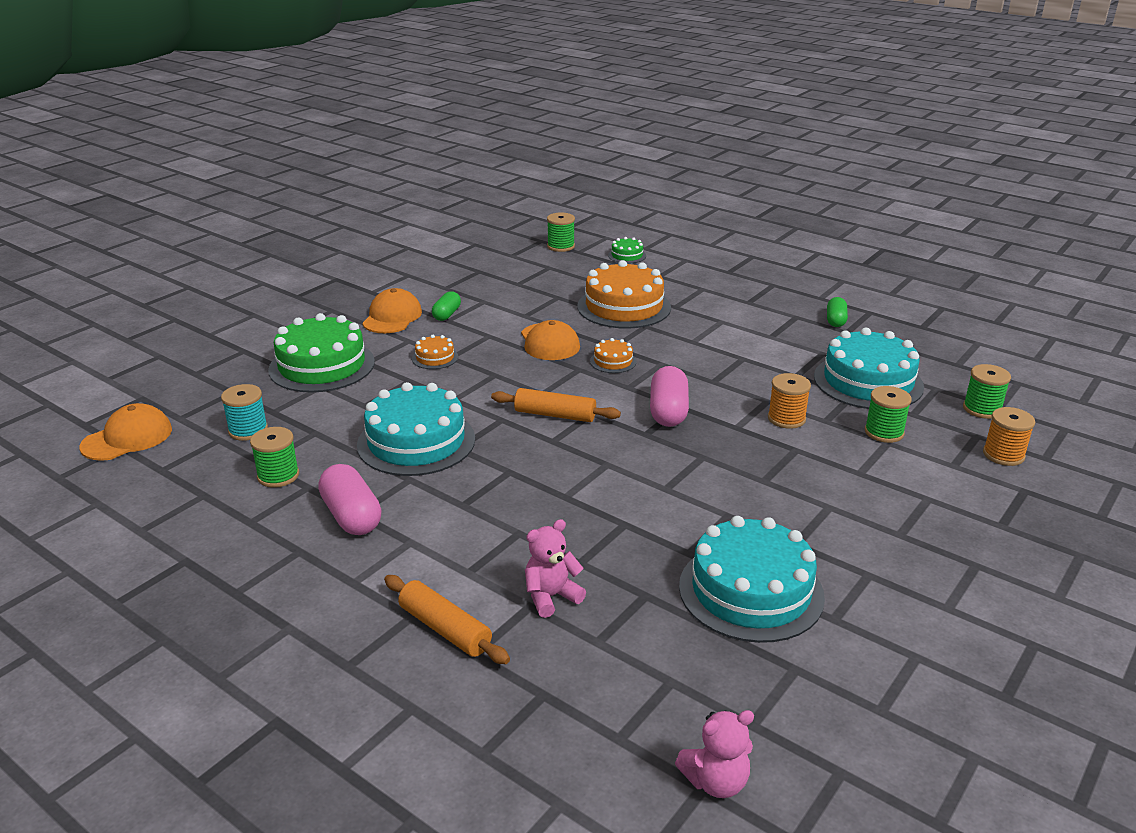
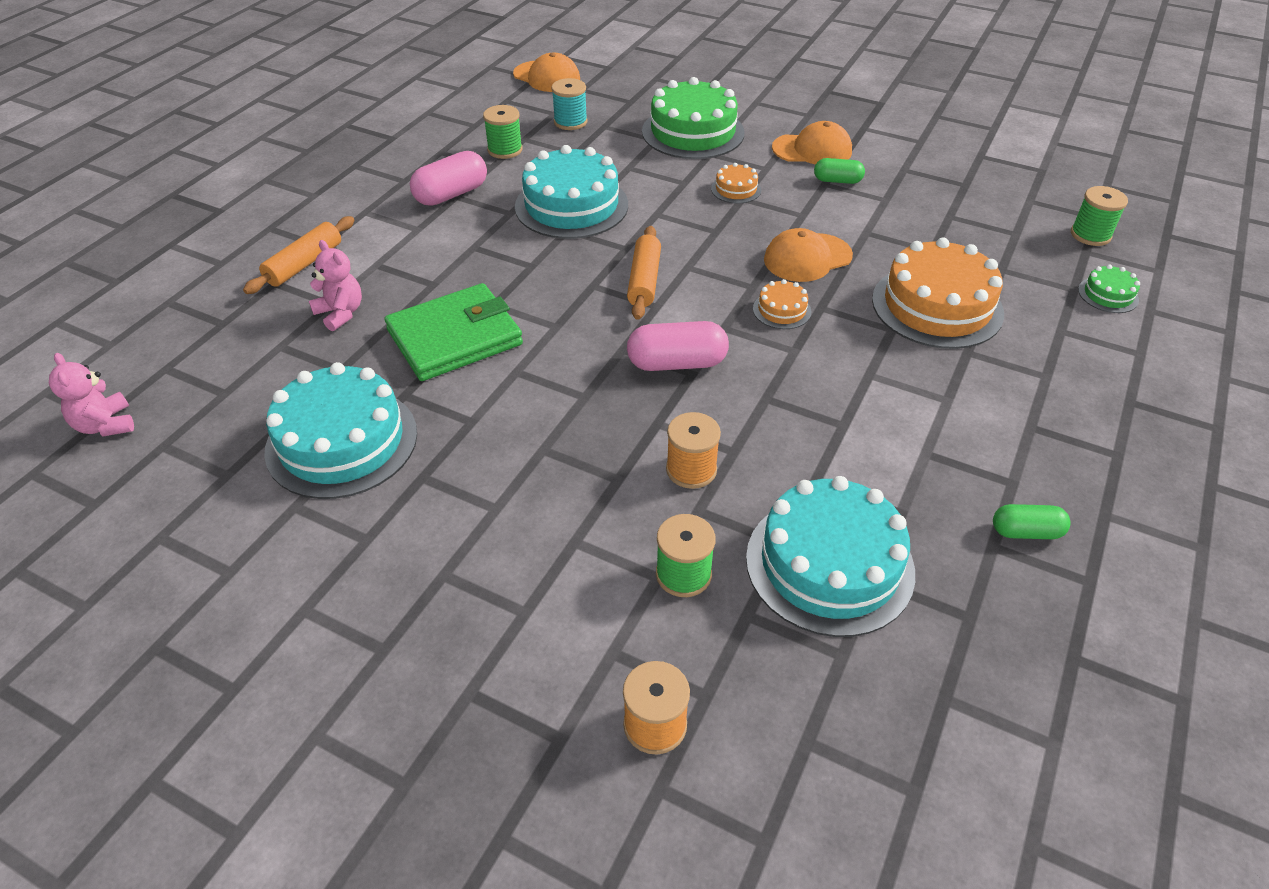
camera: 80 degrees right, 15 degrees up
(610, 520) = (455, 337): none -> green wallet
(982, 409) = (793, 714): green spool -> none

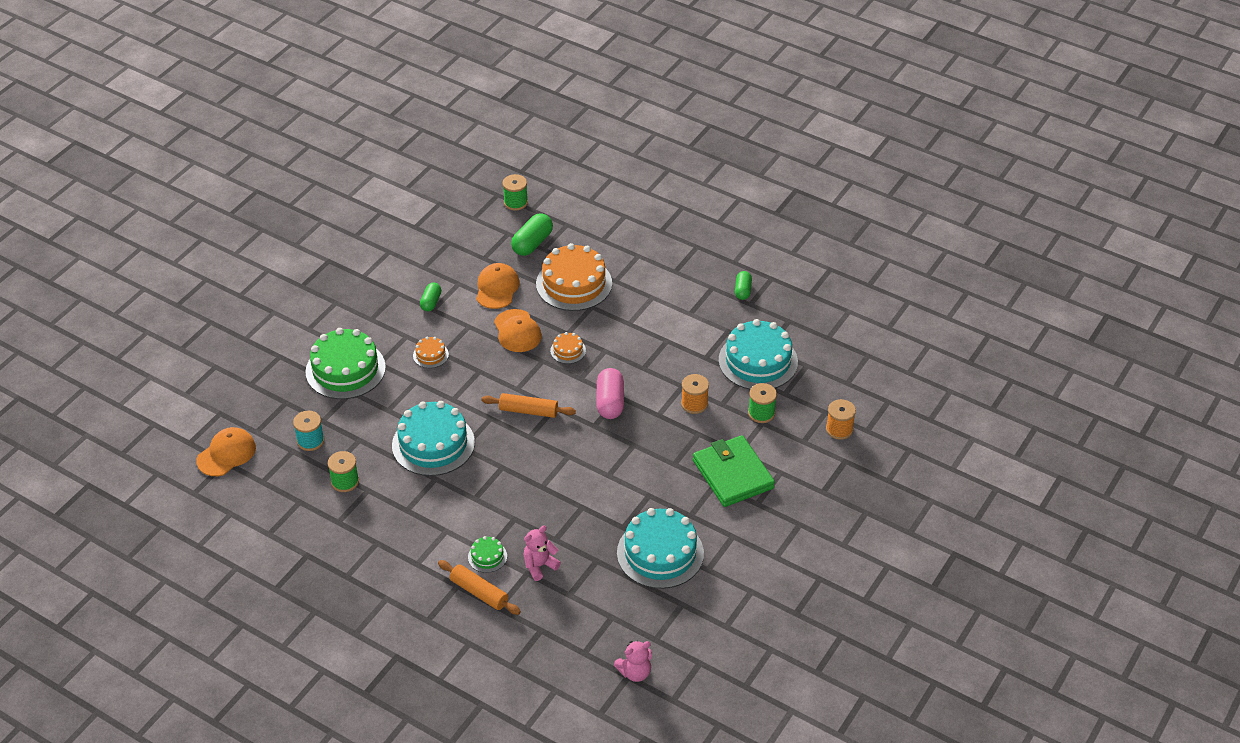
camera: 85 degrees left, 0 degrees up
(451, 194) = (403, 513): pink capsule -> none
(455, 337) = (573, 505): green wallet -> green wallet (733, 474)
(812, 150) = (387, 308): orange cap -> orange cap (497, 288)
(1007, 257) = (532, 243): none -> green capsule
(1108, 295) = (574, 212): green cake -> green cake (487, 556)

